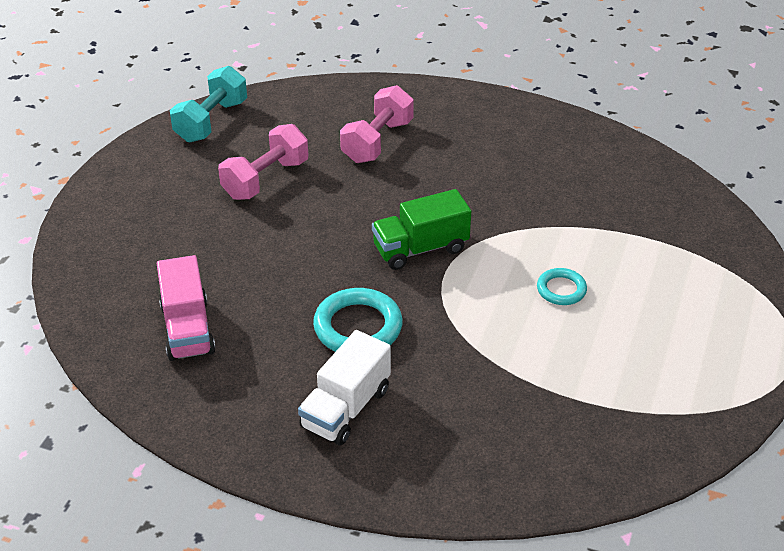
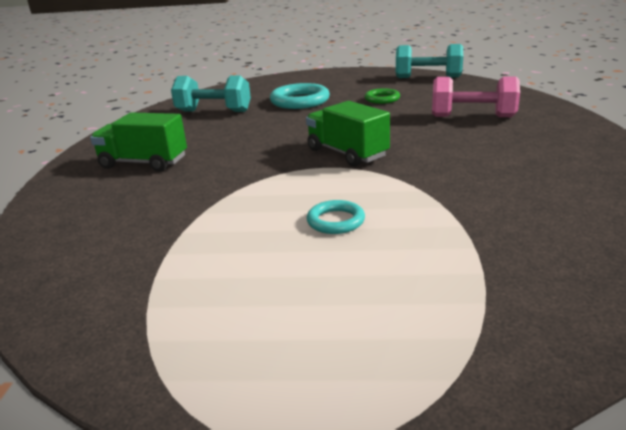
camera: 75 degrees right, 15 degrees down
(187, 329) = (213, 111): pink truck -> turquoise dumbbell
(265, 179) = (382, 99): pink dumbbell -> green ring
(346, 408) = (144, 163): white truck -> green truck
(358, 327) = (235, 151): turquoise ring -> turquoise ring (300, 101)

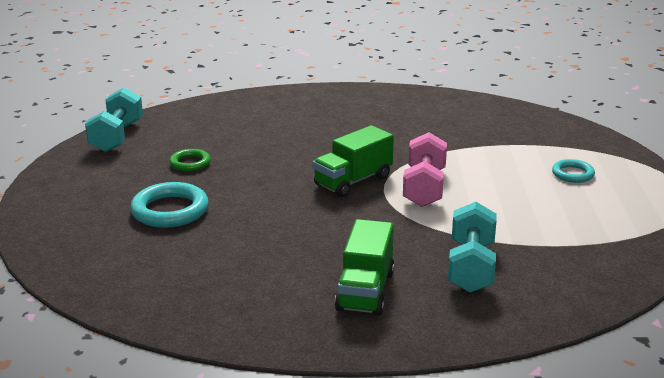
camera: 95 degrees left, 0 degrees up
(213, 111) = (184, 269): turquoise dumbbell -> turquoise dumbbell (471, 267)
(335, 221) = (483, 184): turquoise ring -> turquoise ring (572, 174)
(472, 117) = (270, 126): pink dumbbell -> pink dumbbell (424, 187)

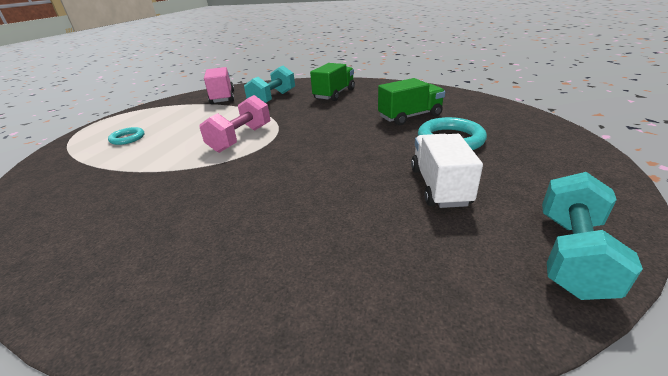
camera: 160 degrees left, 5 degrees up
(190, 163) = (439, 186): green ring -> white truck
(353, 181) = (288, 149): green truck -> green truck (410, 116)
(576, 263) = (222, 97): none -> pink truck

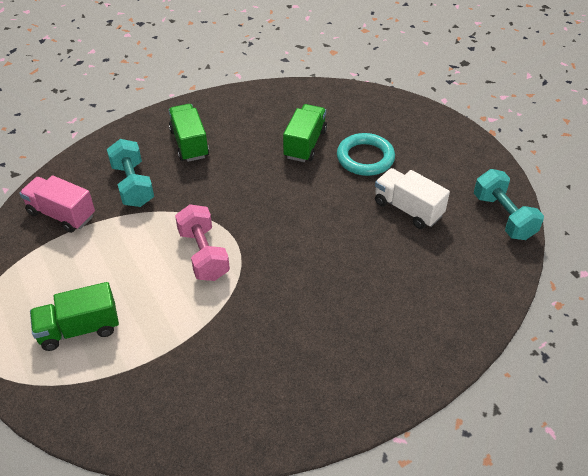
camera: 50 degrees left, 15 degrees up
(127, 138) = (79, 329): turquoise ring -> green truck

